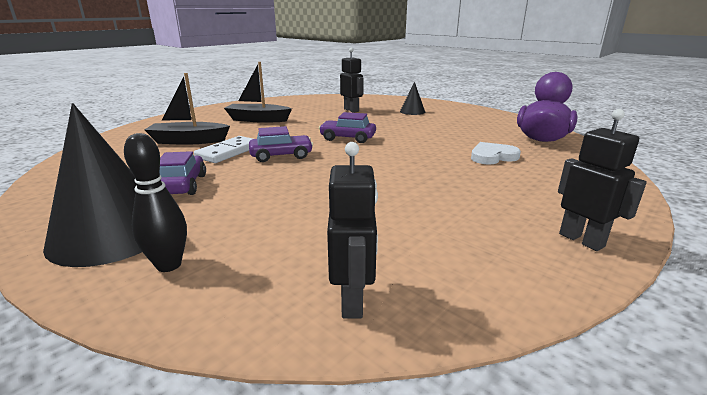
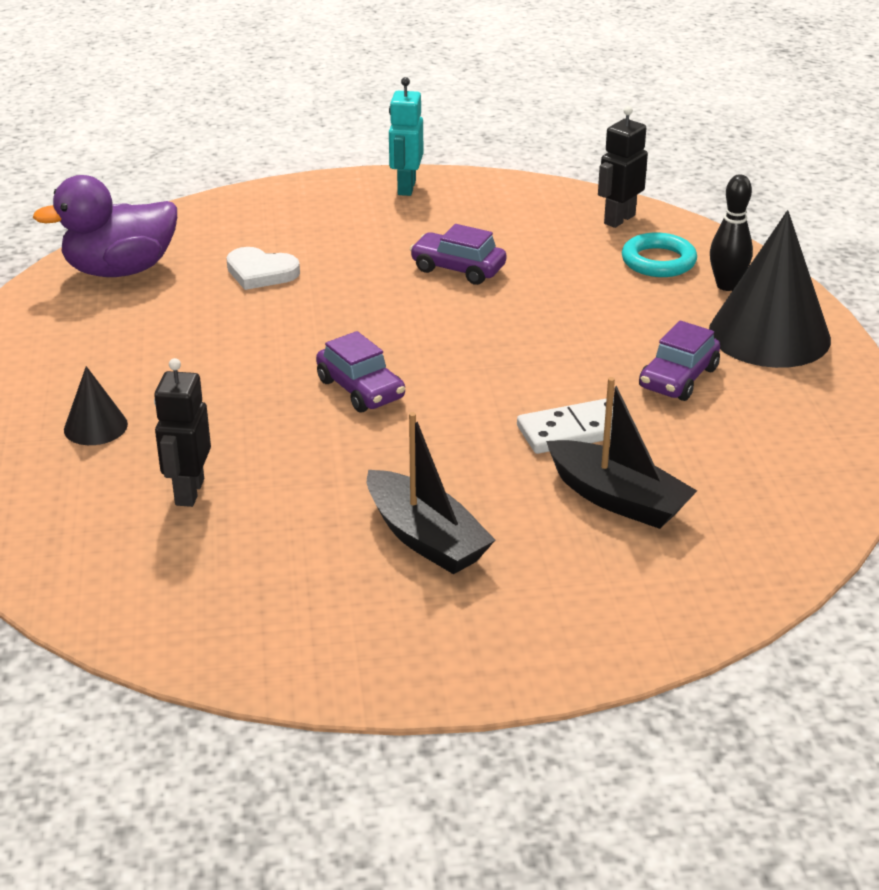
camera: 140 degrees left, 10 degrees up
(259, 264) = (658, 261): none -> turquoise ring
(281, 156) = (509, 387): purple car -> purple car (458, 269)
(581, 240) = (406, 188): black robot -> turquoise robot

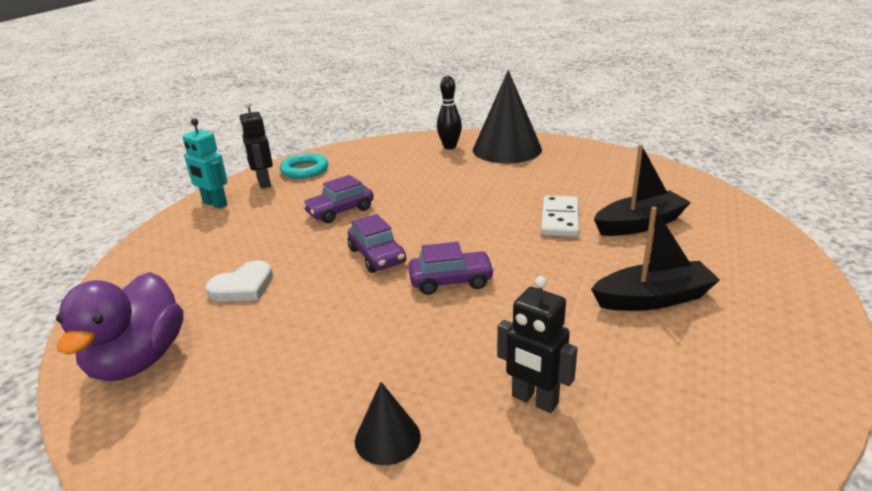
camera: 60 degrees left, 5 degrees down
(619, 219) = (348, 154): black robot -> black robot (263, 183)
(658, 261) = (405, 156): turquoise ring -> turquoise ring (304, 170)
(678, 378) = (528, 179): purple car -> purple car (377, 256)

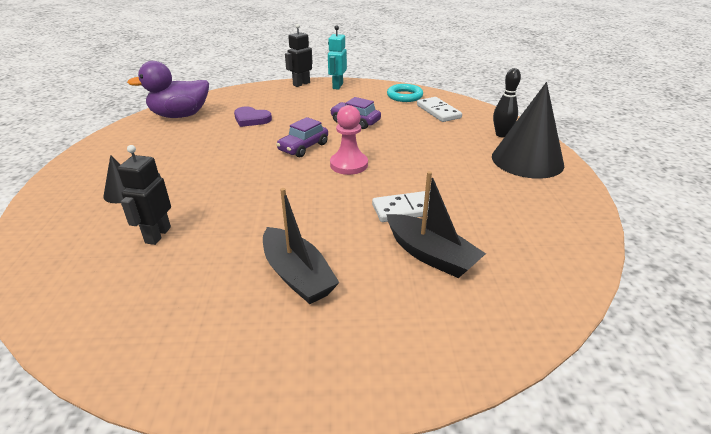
camera: 65 degrees right, 5 degrees up
(243, 286) = (251, 119): white heart -> purple heart
(263, 183) = (375, 90): black robot -> black robot (301, 84)
(367, 162) = (438, 111): none -> white domino
(447, 234) = (349, 165): none -> pink pawn
(451, 281) = (284, 179): purple car -> none

